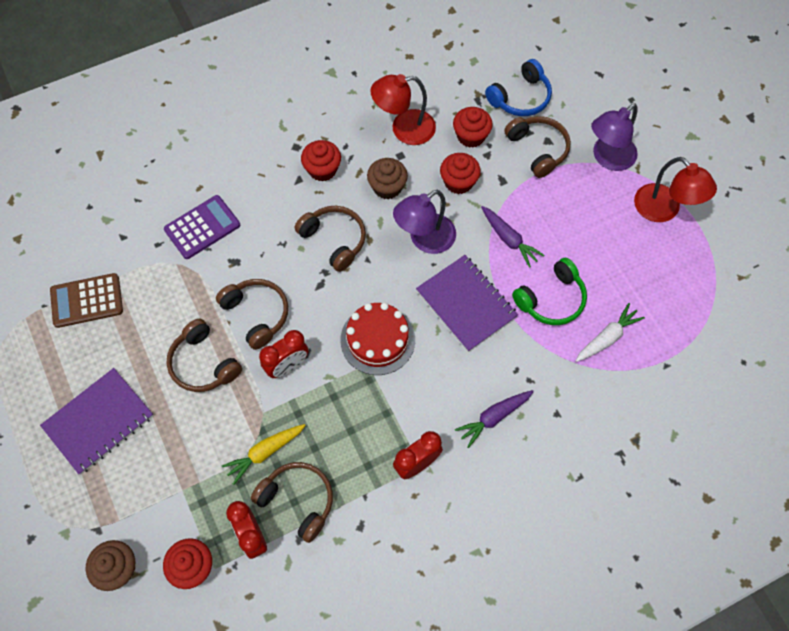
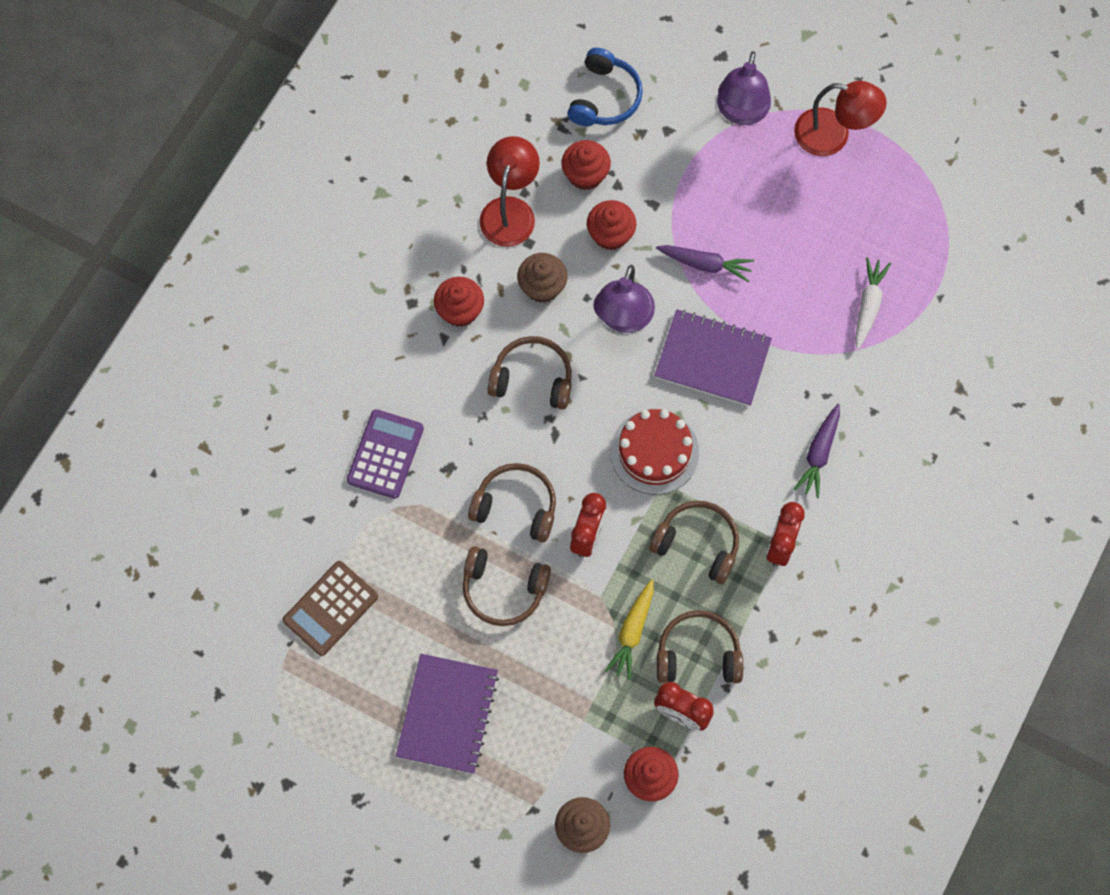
camera: 35 degrees left, 5 degrees up
(404, 129) = (510, 210): red lamp -> red lamp turned 150 degrees clockwise
(537, 149) = (664, 146): brown headphones -> brown headphones (697, 544)
(551, 299) = (790, 300): green headphones -> none

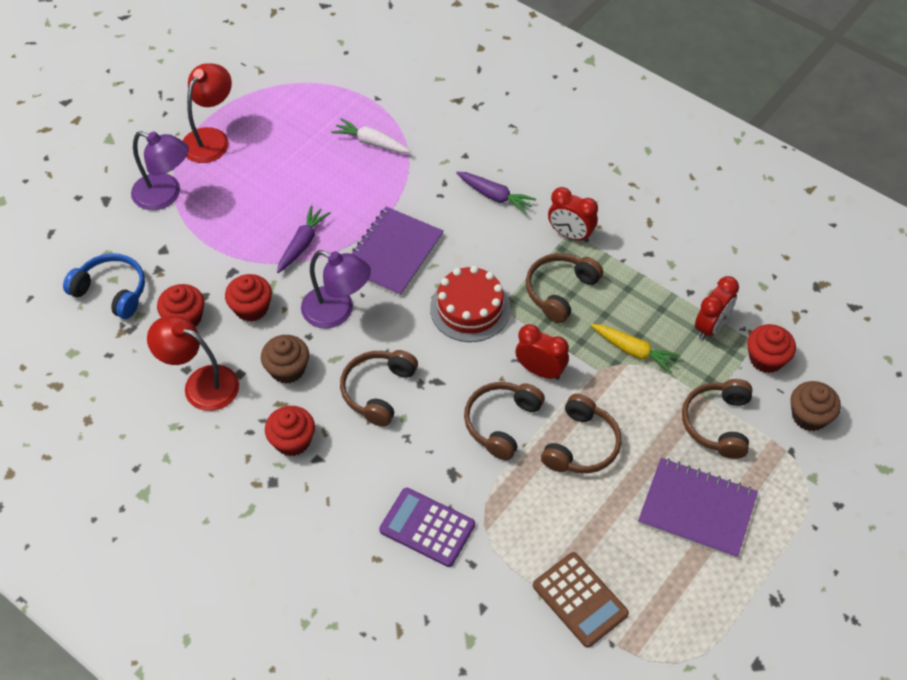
camera: 80 degrees left, 15 degrees down
(698, 654) = (659, 306): brown headphones -> brown headphones (717, 423)

